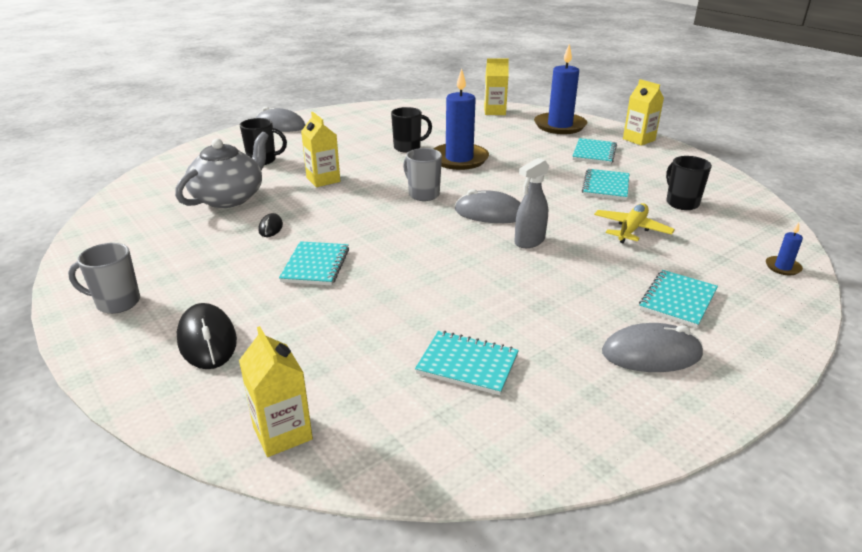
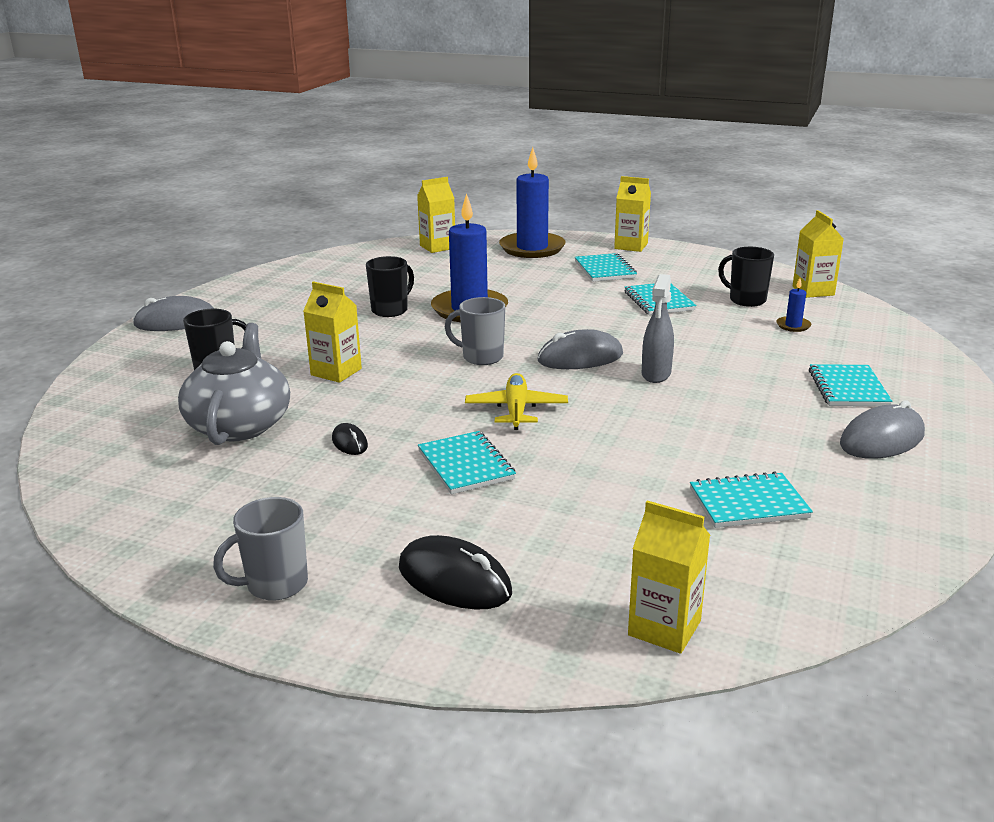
camera: 30 degrees left, 5 degrees down
(631, 229) = (734, 337): yellow plane -> yellow plane (516, 410)
(754, 210) = (813, 291): none -> yellow carton
(782, 267) = (892, 335): blue candle -> blue candle (793, 326)

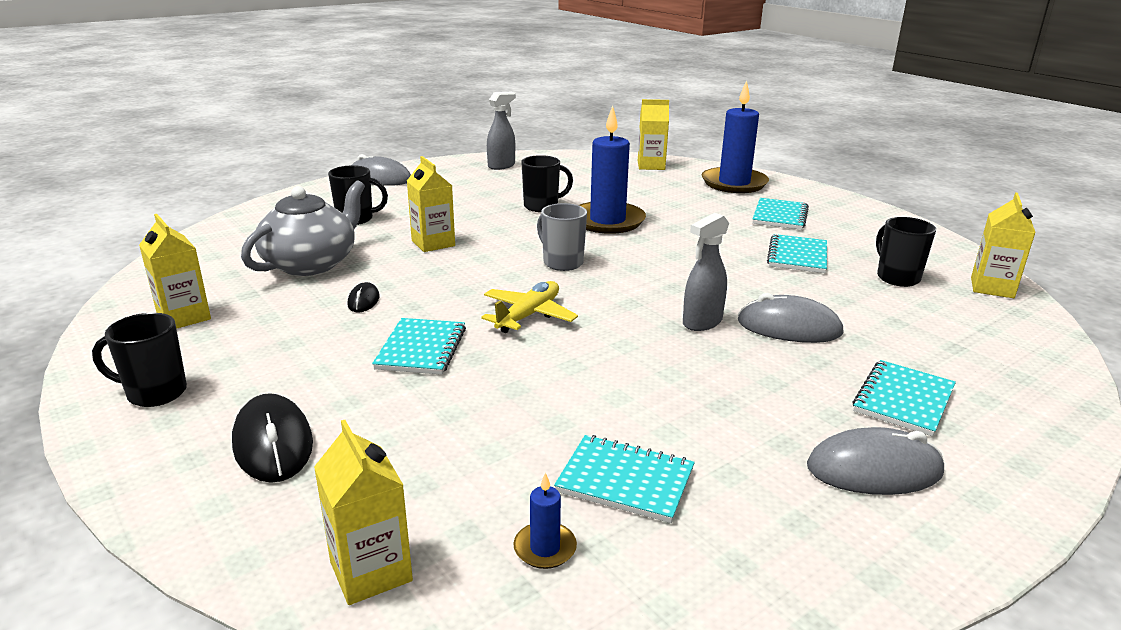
camera: 30 degrees right, 0 degrees up
(275, 585) = (155, 393): grey mug -> black mug
(291, 278) = (501, 166): none -> grey spray bottle
(580, 358) = (649, 287): grey mouse -> grey mouse (789, 327)
(631, 246) = (835, 201): yellow carton -> yellow carton (184, 317)
(793, 326) = (920, 316): blue candle -> blue candle (545, 548)

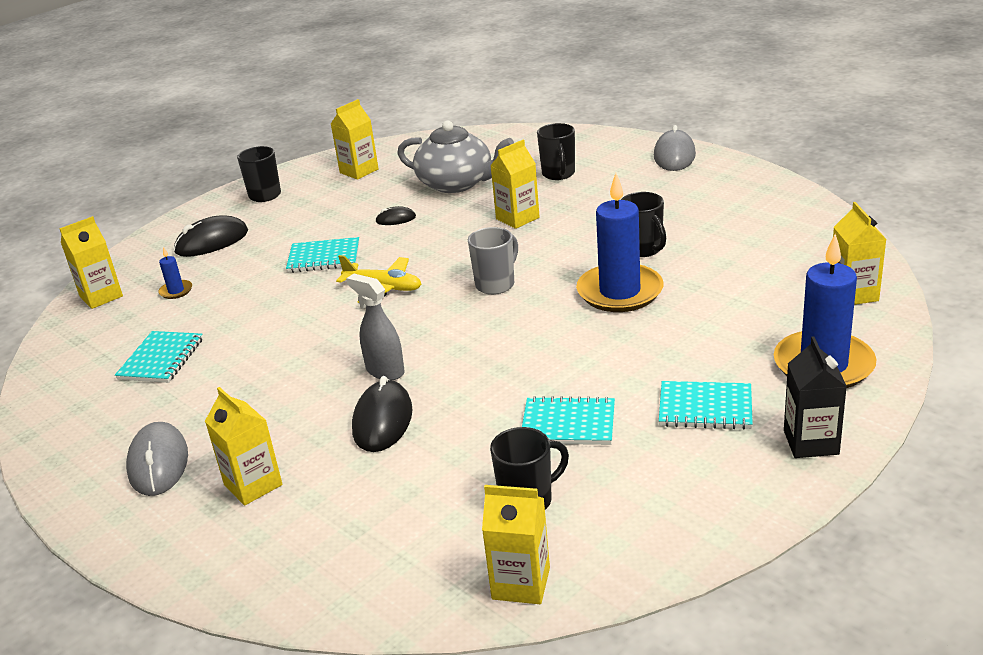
camera: 85 degrees right, 5 degrees up
(501, 166) = (767, 203): grey spray bottle -> none
(545, 548) = (106, 341): blue candle -> blue candle (176, 291)
(789, 327) = (382, 420): grey mouse -> black mouse
(819, 197) = (811, 442): none -> black carton
(903, 400) = (253, 485): turquoise notebook -> yellow carton

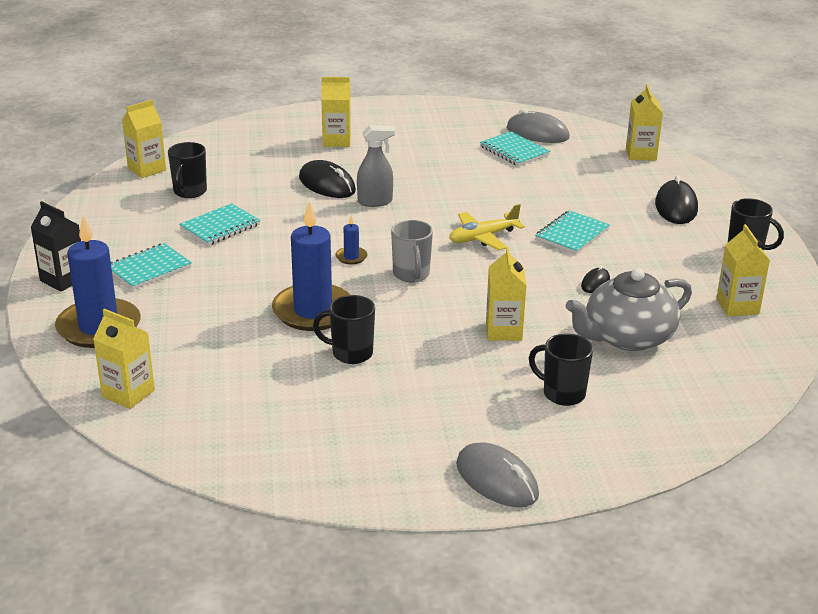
camera: 125 degrees right, 0 degrees up
(158, 463) = (401, 127): grey mouse -> grey mouse (537, 133)
(176, 291) = (607, 176): blue candle -> blue candle (351, 257)

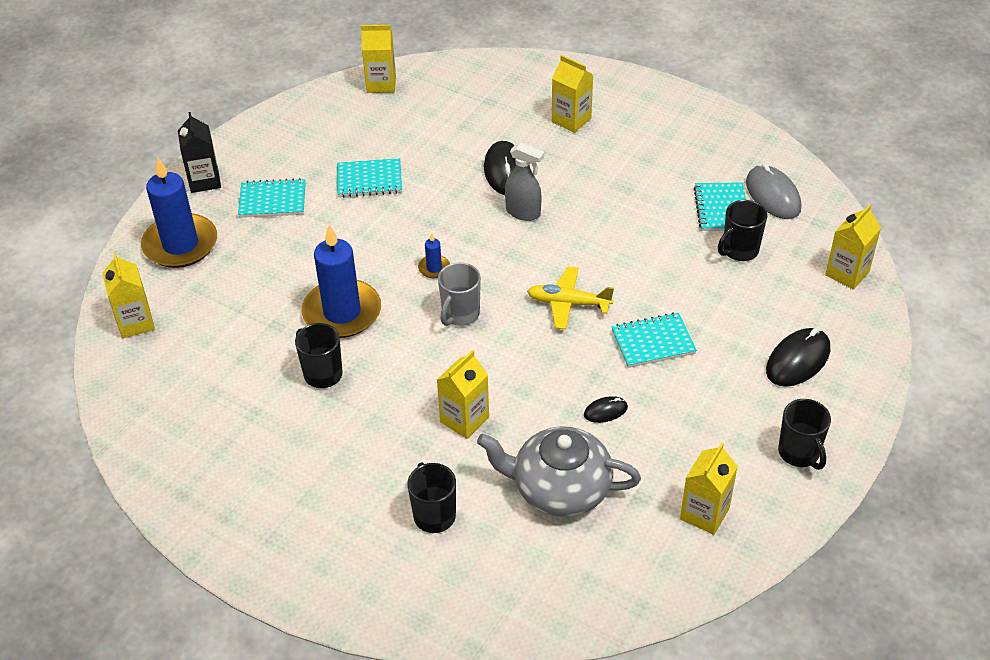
camera: 40 degrees right, 15 degrees up
(189, 192) = (387, 127): black mug -> black mug (739, 250)
(497, 480) = (287, 566): grey mouse -> none

